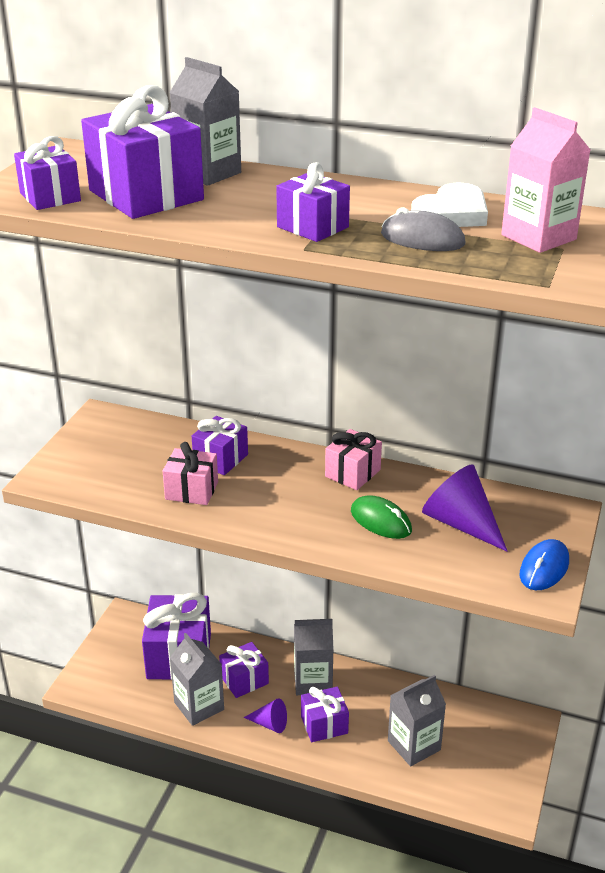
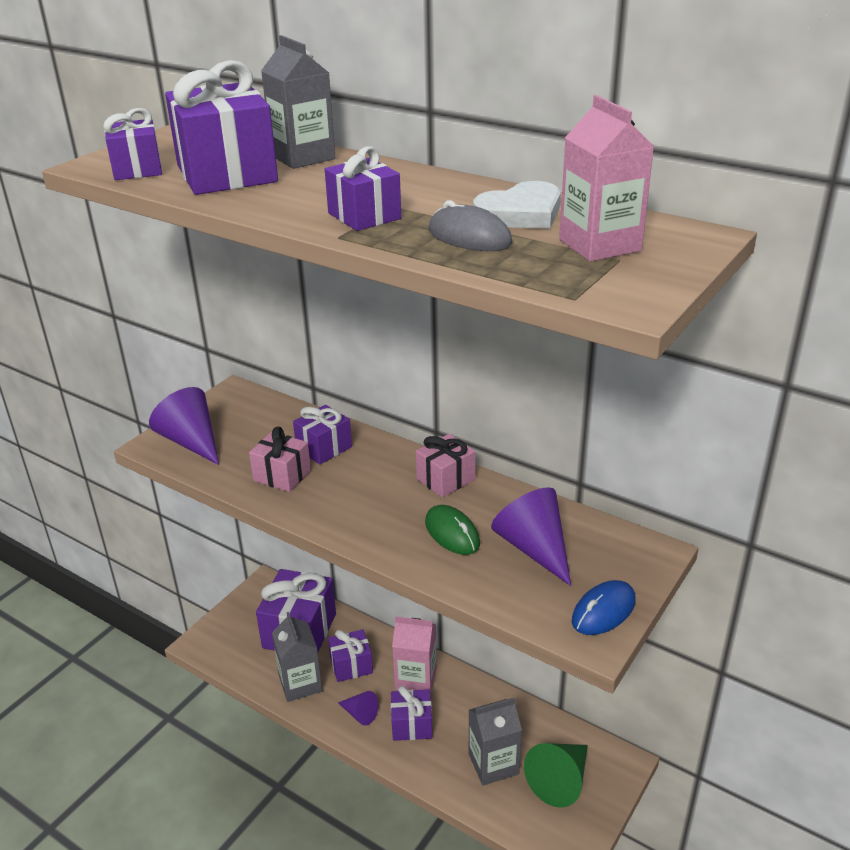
camera: 15 degrees right, 0 degrees up
(81, 470) = (191, 441): none -> purple cone
(313, 681) = (416, 678): grey carton -> pink carton
(480, 748) = (560, 780): none -> green cone

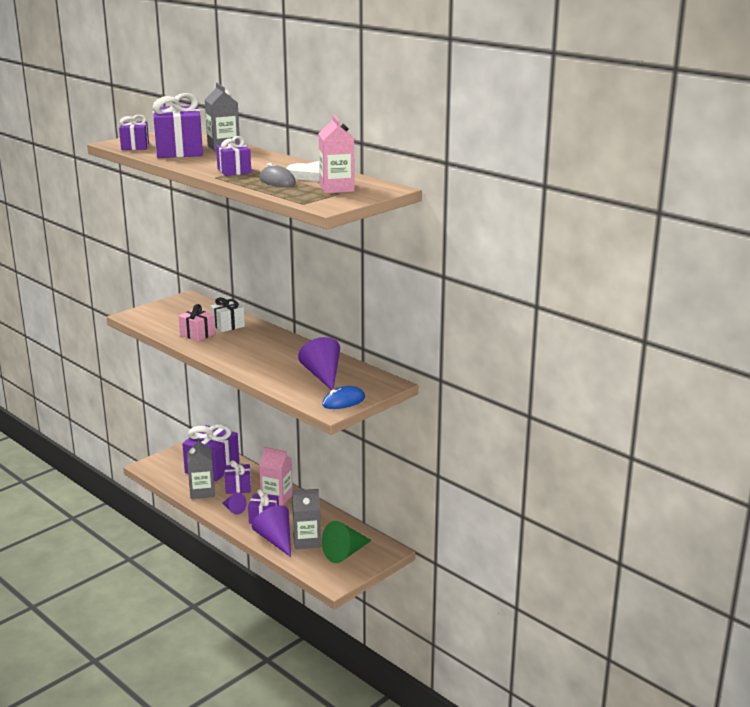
camera: 10 degrees right, 10 degrees down
(191, 441) = (152, 316): purple cone -> purple cone (276, 540)
(324, 448) = (228, 325): purple gift -> white gift
(445, 479) = (291, 345): pink gift -> none
(452, 533) = (280, 366): green mouse -> none

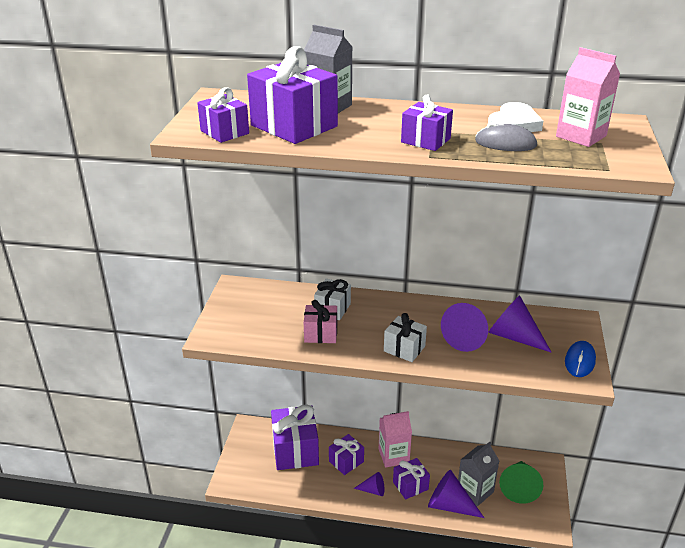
camera: 35 degrees left, 10 degrees up
(202, 491) = (320, 484): grey carton -> none
(236, 357) = (404, 349): none -> white gift
(289, 365) = (467, 337): none -> purple cone

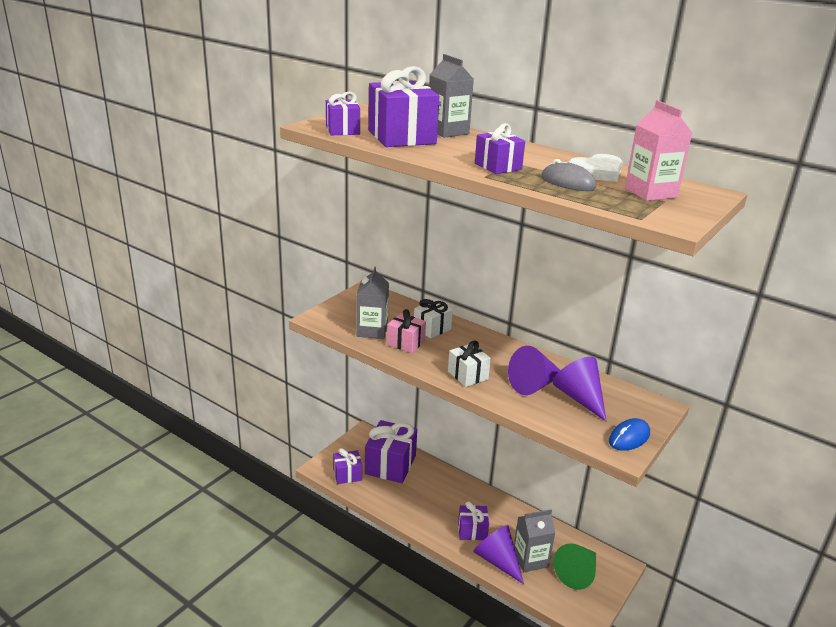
camera: 25 degrees right, 5 degrees down
(278, 331) = (372, 330): none -> grey carton
(346, 461) = (428, 490): purple gift -> purple gift (347, 475)
(373, 490) = (435, 521): purple cone -> none
(393, 456) = (474, 501): pink carton -> none

